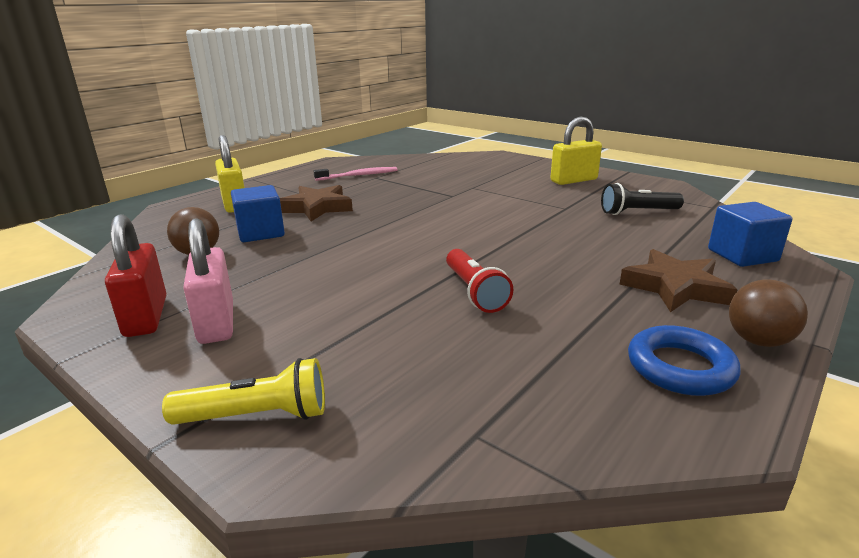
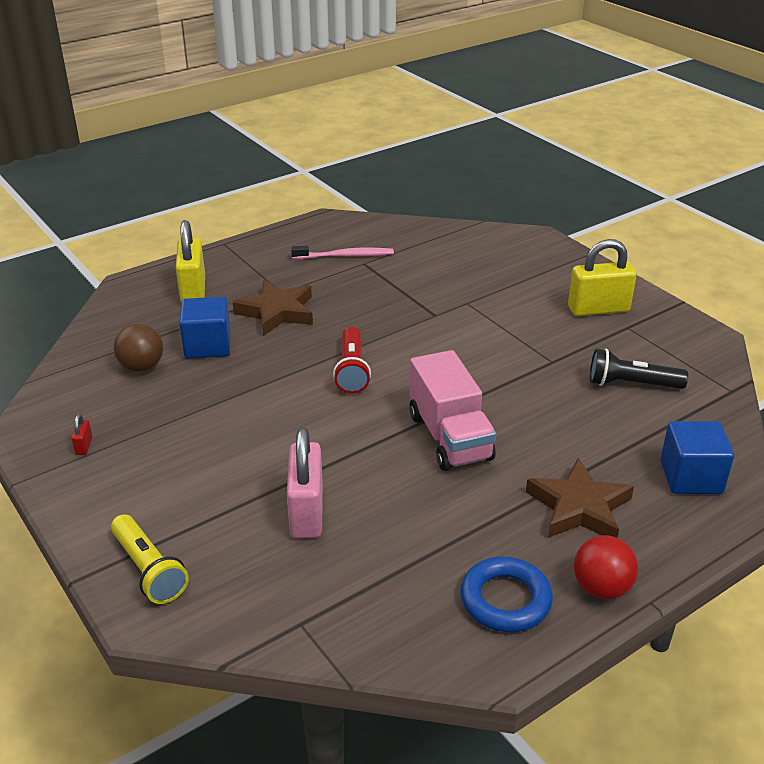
camera: 15 degrees right, 10 degrees up
(146, 316) = (84, 446): red padlock -> red padlock, size x0.41
(216, 322) = (140, 465): pink padlock -> pink padlock (306, 512)
(257, 416) = (149, 570): yellow flashlight -> yellow flashlight turned 45 degrees clockwise
(474, 292) = (379, 473): red flashlight -> red flashlight (352, 370)
(521, 259) = (450, 437): none -> pink truck
(758, 341) = (601, 588): brown ball -> red ball

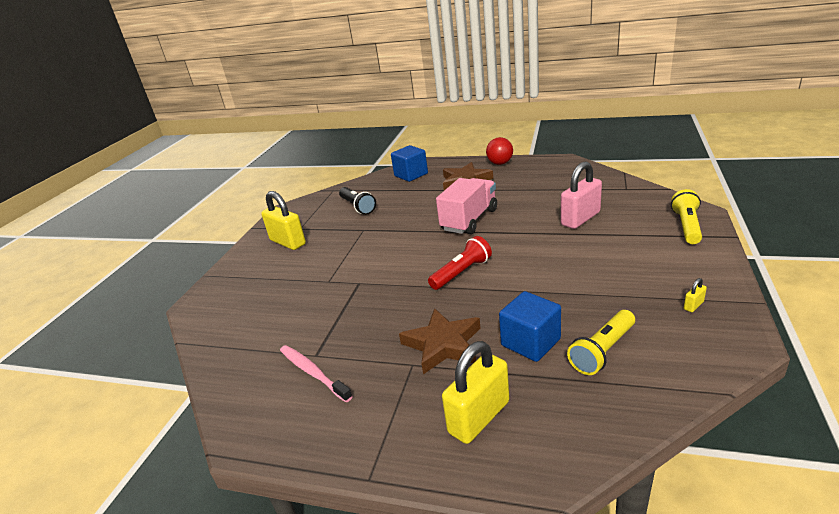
camera: 125 degrees left, 5 degrees down
(84, 446) = (693, 305): red padlock -> yellow padlock
(141, 367) = (602, 351): brown ball -> yellow flashlight
(505, 600) = (537, 170): blue ring -> none

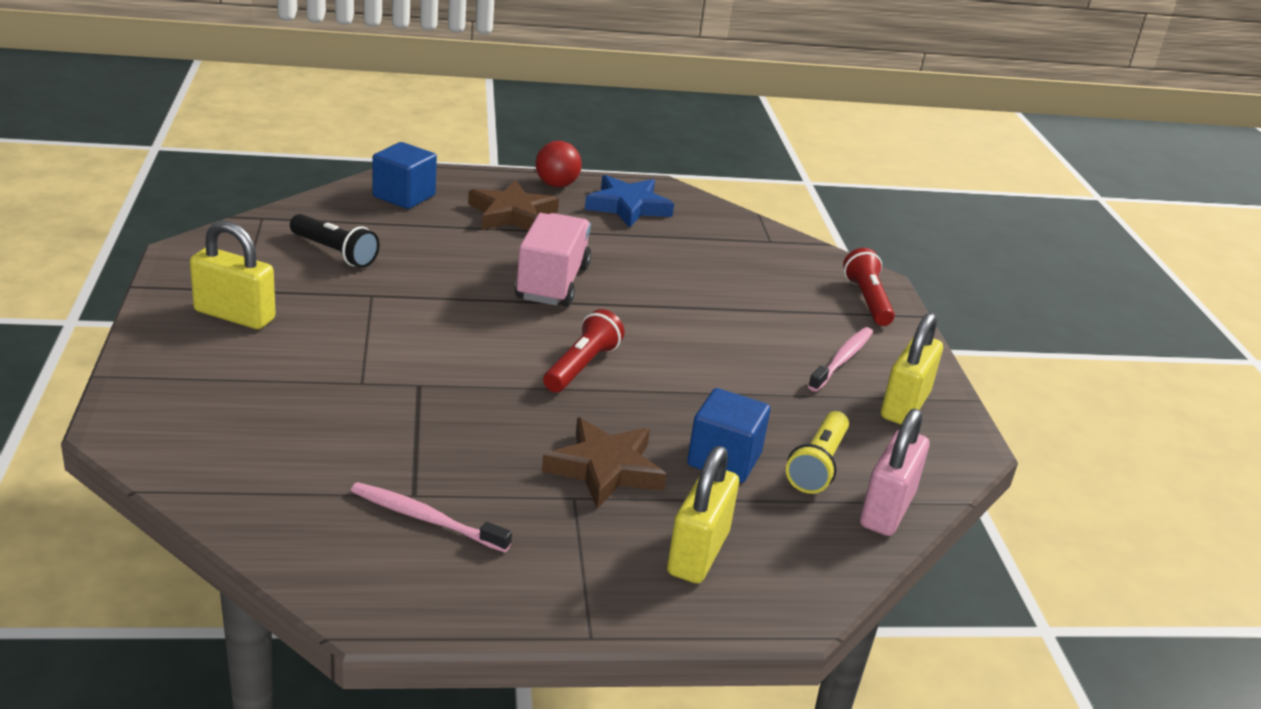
camera: 30 degrees left, 0 degrees up
(538, 173) = (628, 207): none -> blue star
(580, 219) = (722, 286): pink padlock -> pink padlock (887, 510)
(652, 269) = (842, 360): none -> pink toothbrush
(686, 226) = (867, 300): yellow flashlight -> red flashlight
(693, 305) = (904, 405): yellow padlock -> yellow padlock, size x2.45

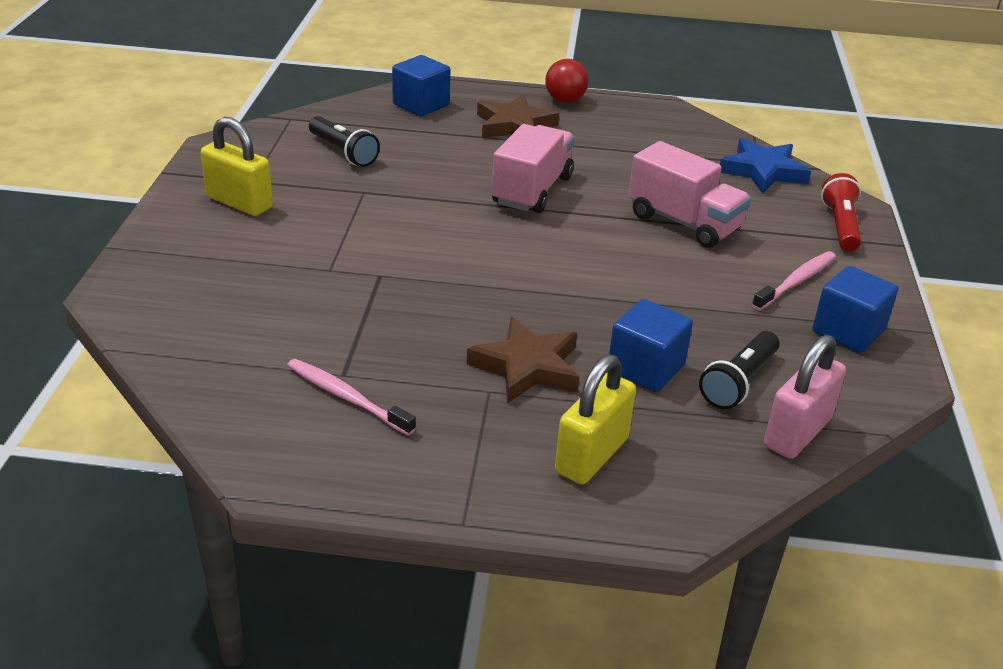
camera: 15 degrees right, 5 degrees up
(581, 366) = (535, 269): red flashlight -> none
(628, 207) = (627, 124): blue star -> blue star (763, 171)
(716, 307) = (684, 222): none -> pink truck
(817, 465) = (739, 382): yellow flashlight -> black flashlight
(904, 405) = (848, 331): yellow padlock -> blue cube

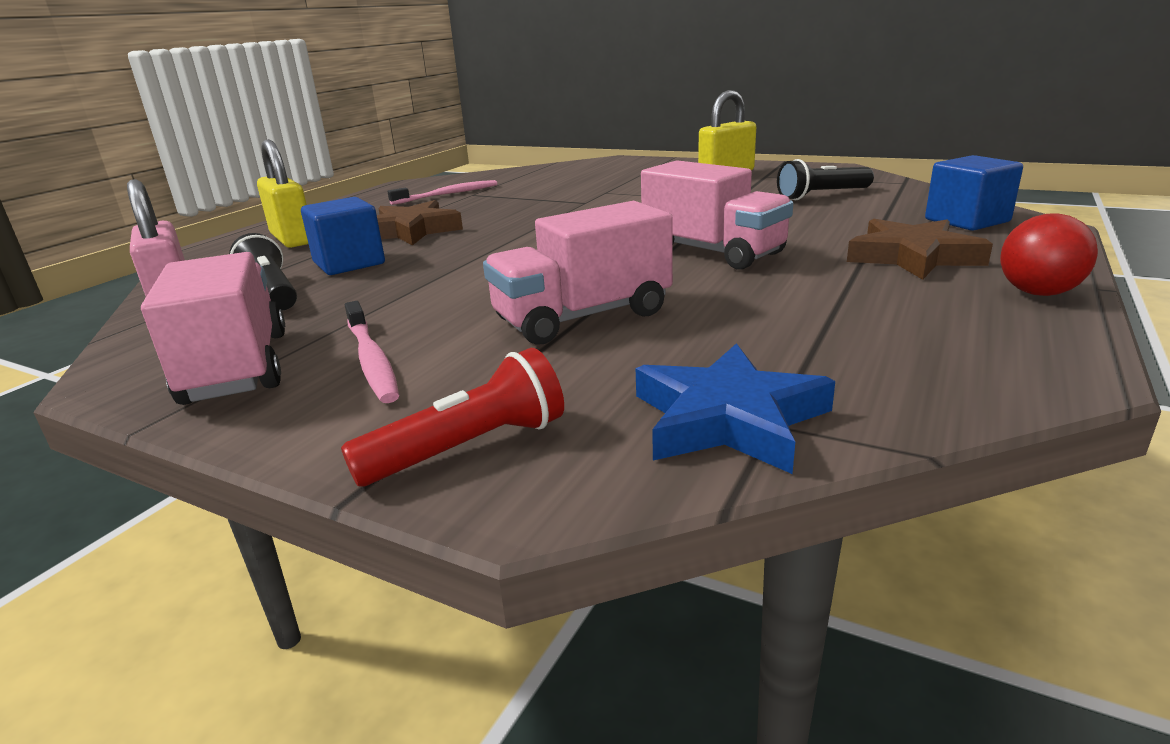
camera: 115 degrees right, 10 degrees down
(840, 225) = (469, 448): red flashlight -> red flashlight turned 60 degrees counterclockwise
(848, 331) = (236, 367): blue cube -> pink truck

